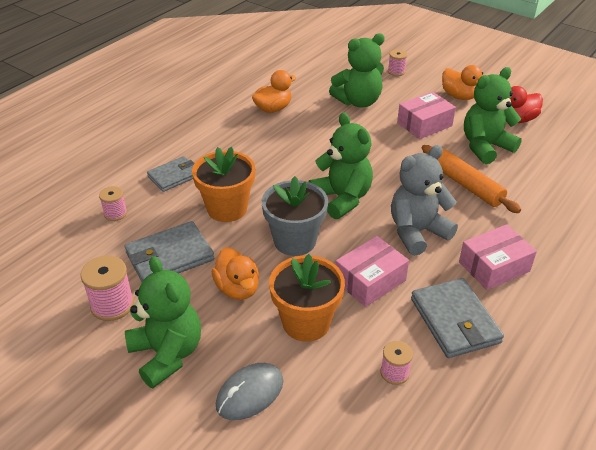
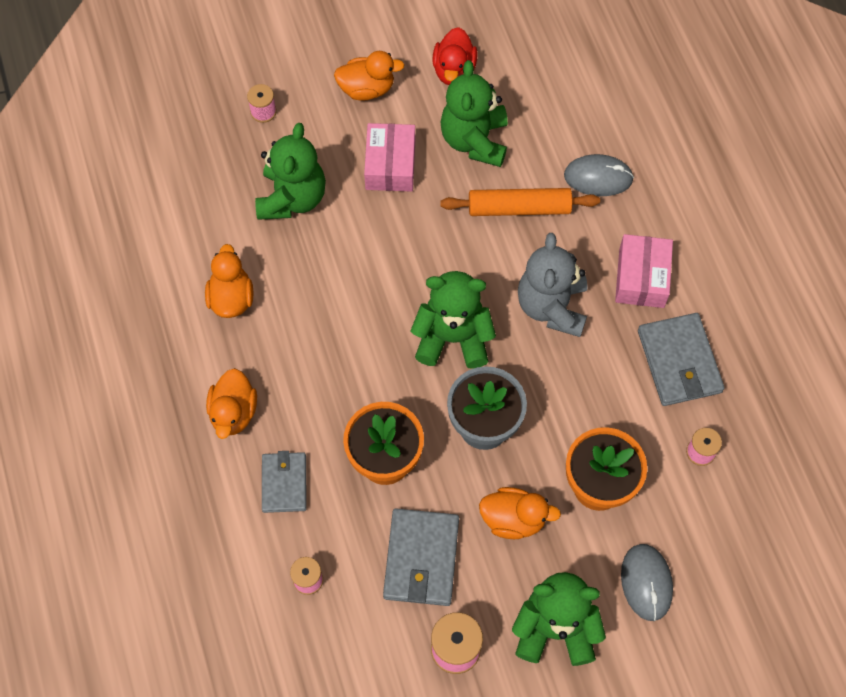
camera: 55 degrees left, 25 degrees up
(203, 139) = (233, 412): none -> orange duck
(370, 280) = (585, 395): pink box -> none
(454, 321) = (679, 362): grey wallet -> grey wallet turned 60 degrees clockwise
(537, 209) = (598, 177): none -> grey mouse

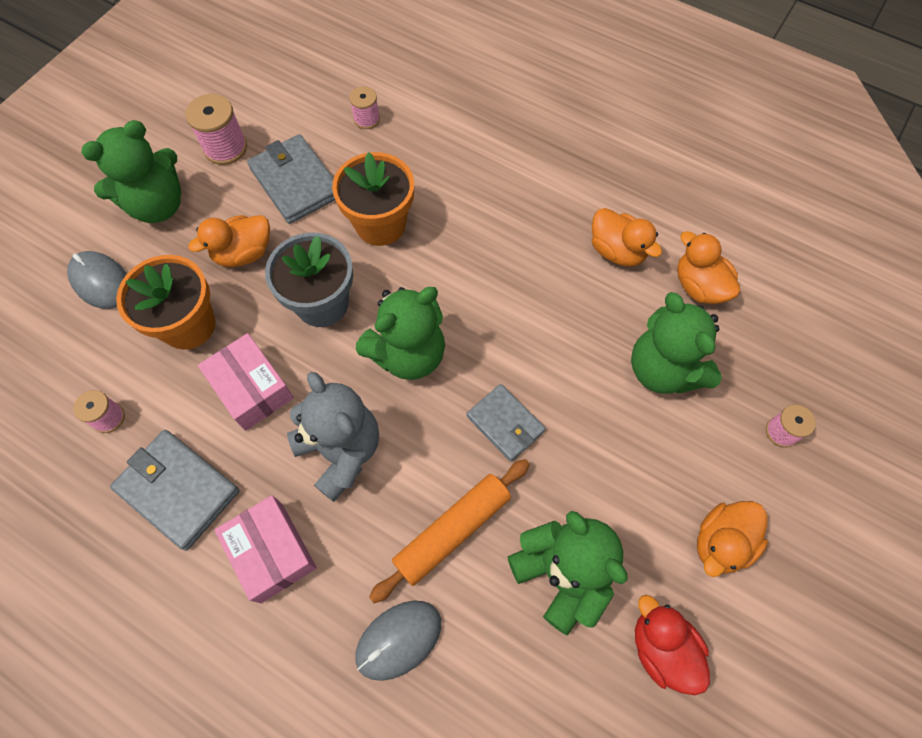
camera: 140 degrees right, 0 degrees up
(233, 412) = (525, 177): orange duck -> orange duck (699, 286)
(284, 483) = (440, 160): grey wallet -> grey wallet (505, 424)
(390, 165) = (614, 474): pink box -> pink box (252, 388)

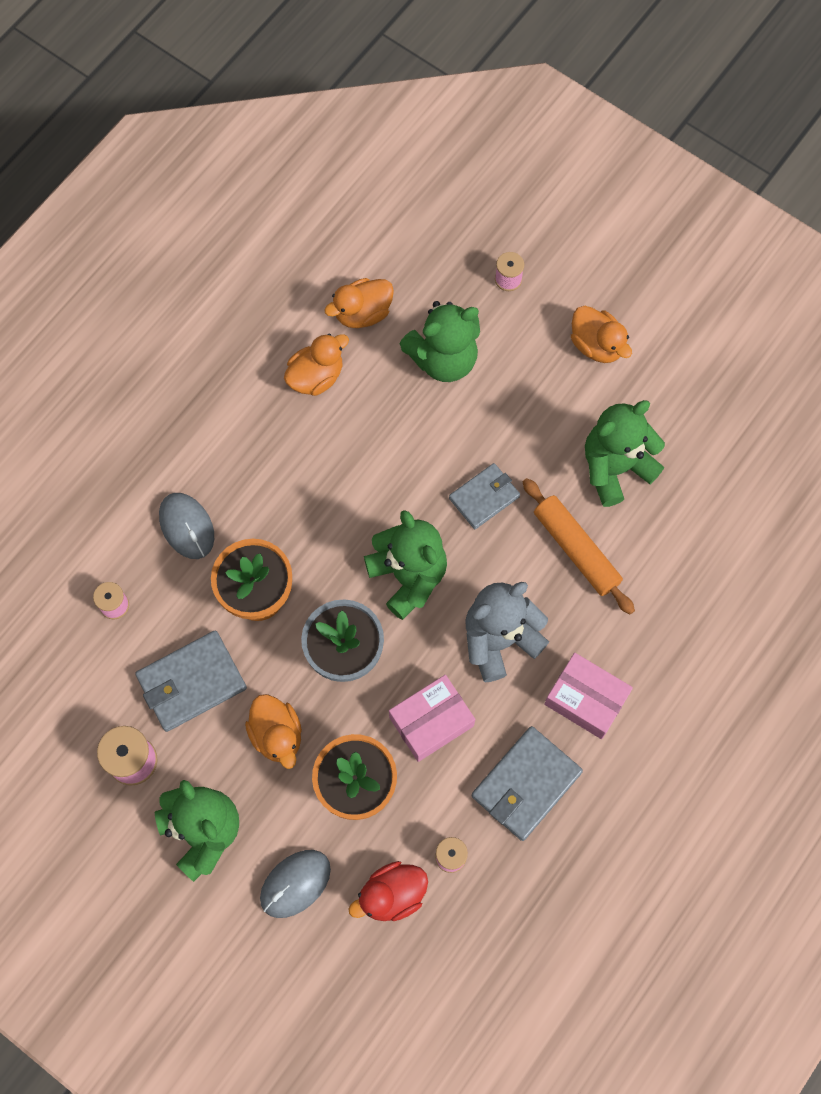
camera: 85 degrees left, 5 degrees up
(271, 552) = (586, 699): pink box -> pink box turned 60 degrees clockwise
(398, 639) = (660, 597): grey mouse -> grey mouse (187, 527)
(662, 648) = (673, 404): red duck -> red duck (392, 895)

